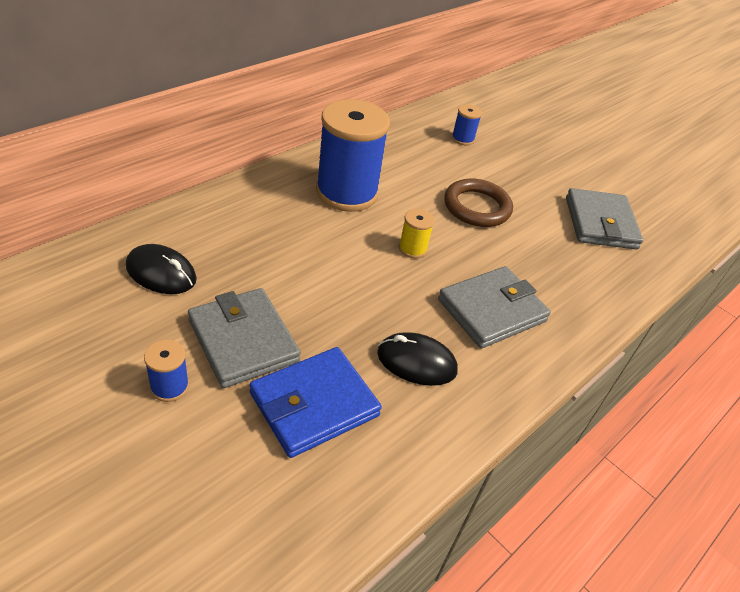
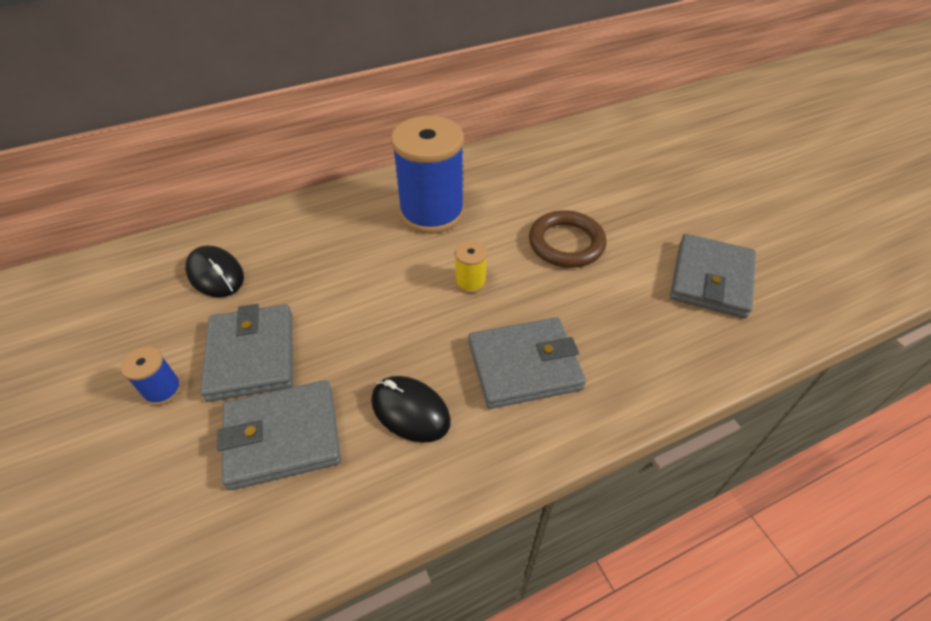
camera: 25 degrees right, 5 degrees up
(314, 404) = (282, 437): blue wallet -> grey wallet
(462, 139) = (588, 164): blue spool -> none

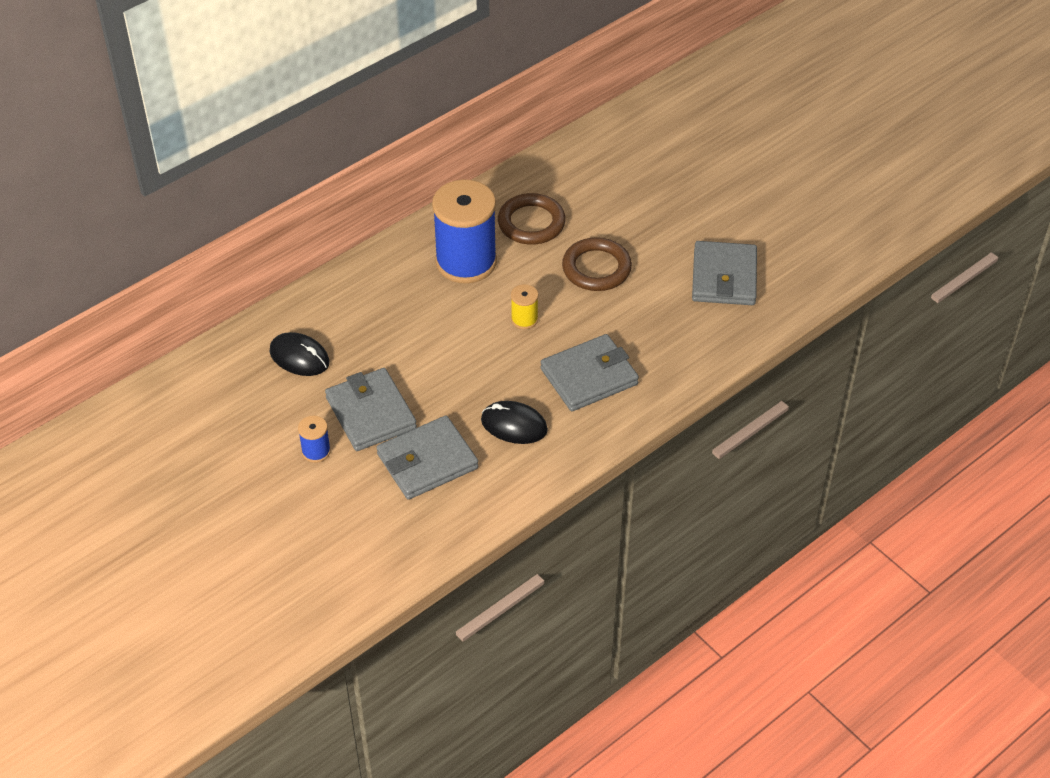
camera: 15 degrees left, 0 degrees up
(511, 189) = (531, 223): none -> brown ring

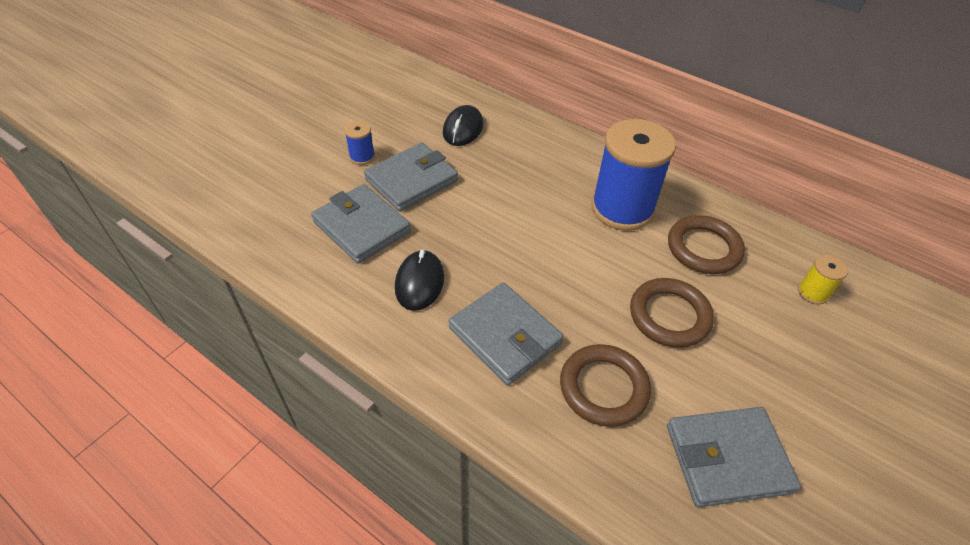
camera: 75 degrees right, 0 degrees up
(524, 319) = (566, 266): yellow spool -> yellow spool (813, 292)
(653, 327) = (603, 388): none -> brown ring

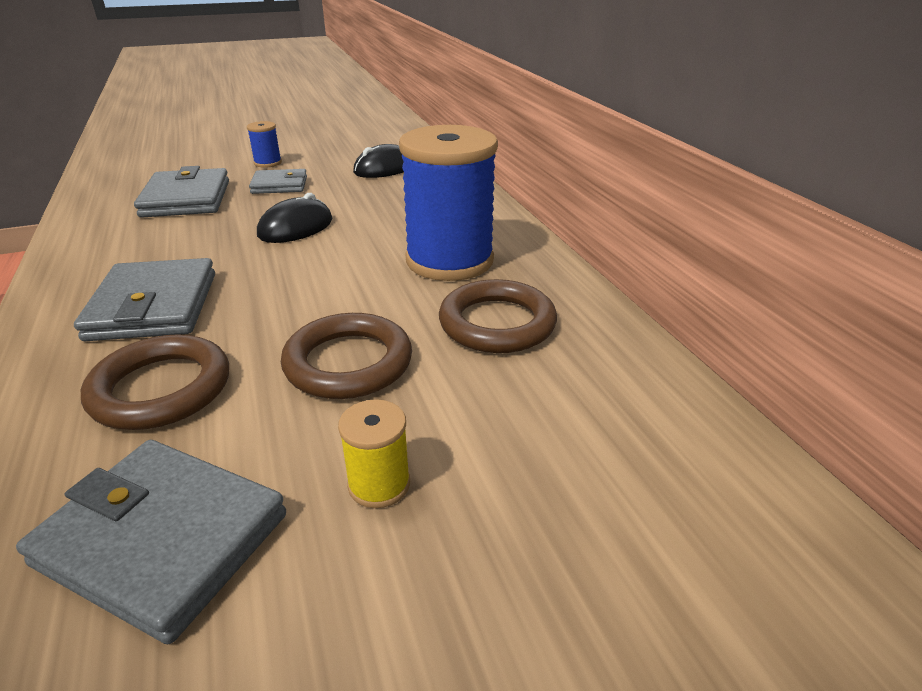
camera: 35 degrees right, 15 degrees down
(411, 180) = (279, 185): grey wallet -> grey wallet, size x0.62
(419, 282) = (160, 244): black mouse -> black mouse (296, 227)
(813, 292) = (596, 426): yellow spool -> yellow spool (379, 484)

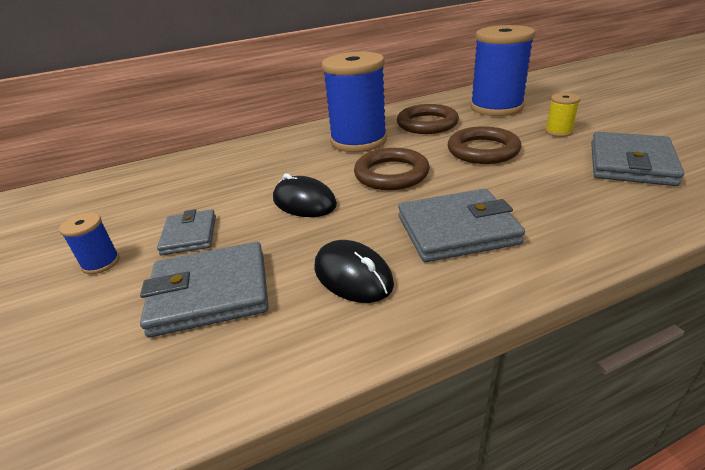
camera: 90 degrees left, 0 degrees up
(161, 389) = (544, 195): brown ring -> brown ring (391, 174)
(384, 168) = (167, 186): black mouse -> black mouse (352, 276)
(570, 426) = (496, 107): none -> blue spool

